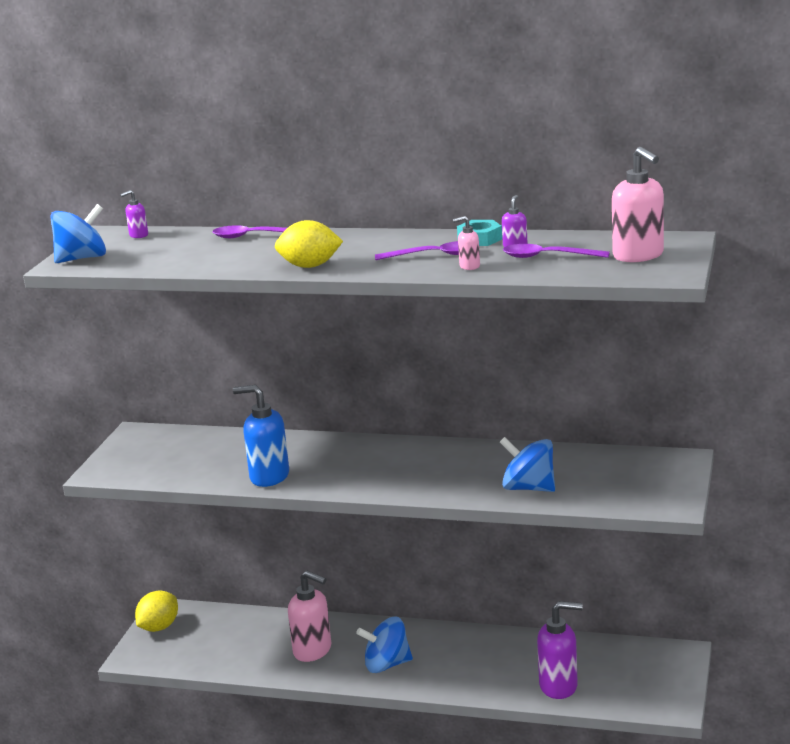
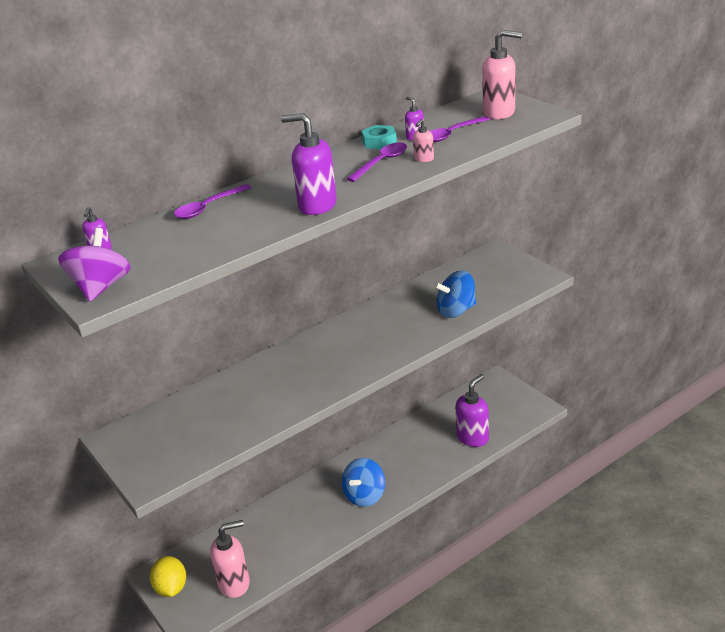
camera: 50 degrees left, 10 degrees up
(82, 258) = (101, 287): blue spinning top -> purple spinning top
(269, 477) = (287, 402): blue soap dispenser -> none
(310, 266) = (317, 206): yellow lemon -> purple soap dispenser
(313, 651) = (306, 522): pink soap dispenser -> pink soap dispenser (234, 583)

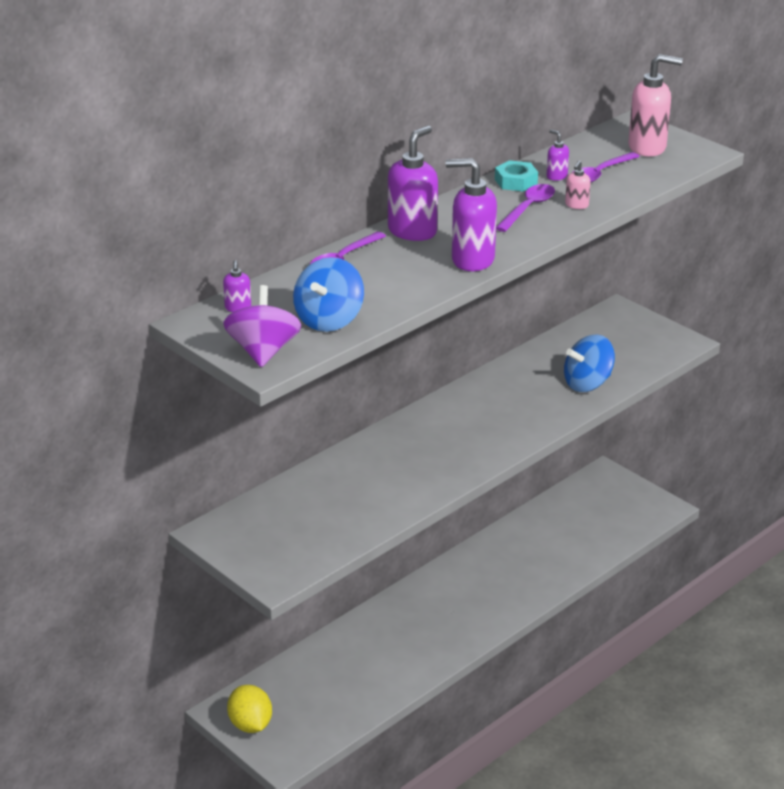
camera: 10 degrees left, 0 degrees up
(234, 583) = (329, 717): pink soap dispenser -> none
(365, 496) = (467, 614): blue spinning top -> blue spinning top (329, 320)
(473, 438) = (588, 544): purple soap dispenser -> purple soap dispenser (412, 231)

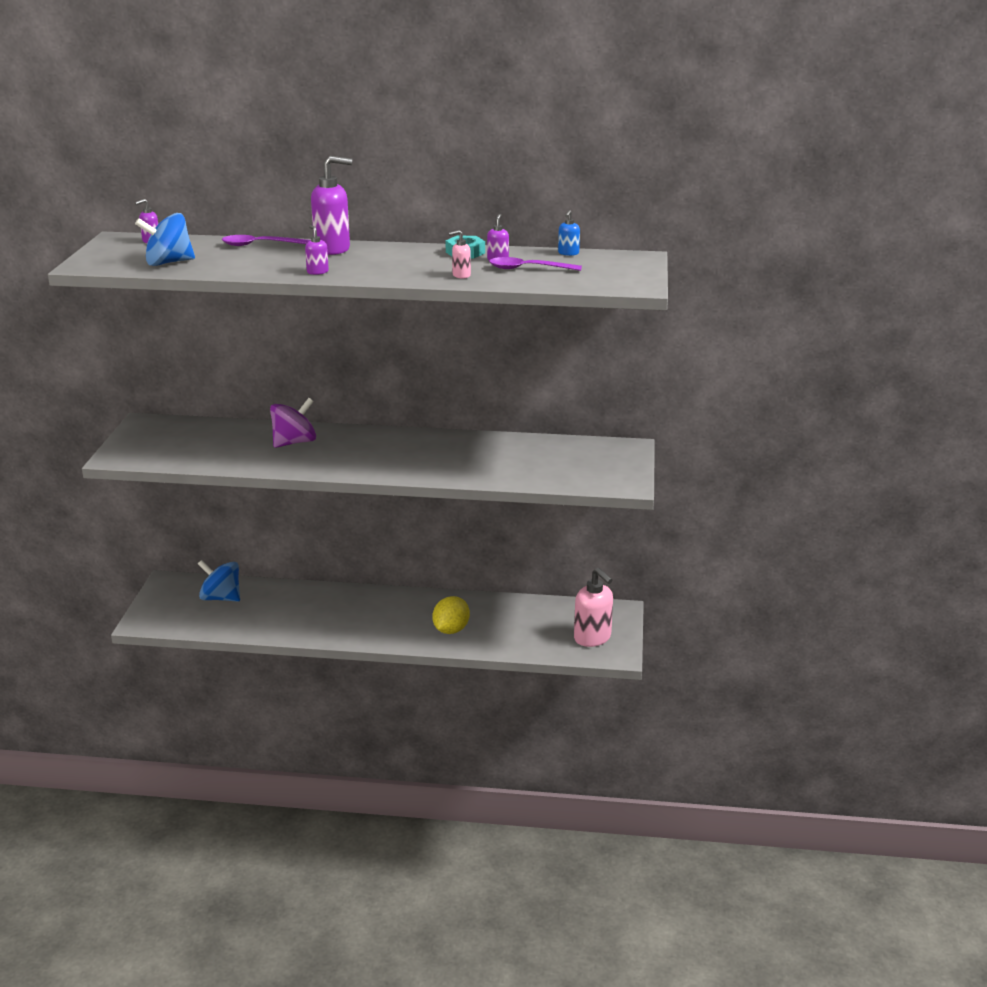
camera: 50 degrees right, 5 degrees down
(250, 724) = (163, 596): yellow lemon -> yellow lemon (451, 630)
(263, 351) = (101, 260): purple spinning top -> purple spinning top (294, 442)
(472, 260) = (317, 272): purple soap dispenser -> purple soap dispenser, size x0.48
(528, 208) = (428, 265): purple spoon -> none
(582, 144) = (568, 253): none -> blue soap dispenser
(587, 383) = (503, 470): blue spinning top -> blue spinning top (221, 598)
(647, 147) = (606, 270): pink soap dispenser -> pink soap dispenser (592, 638)

